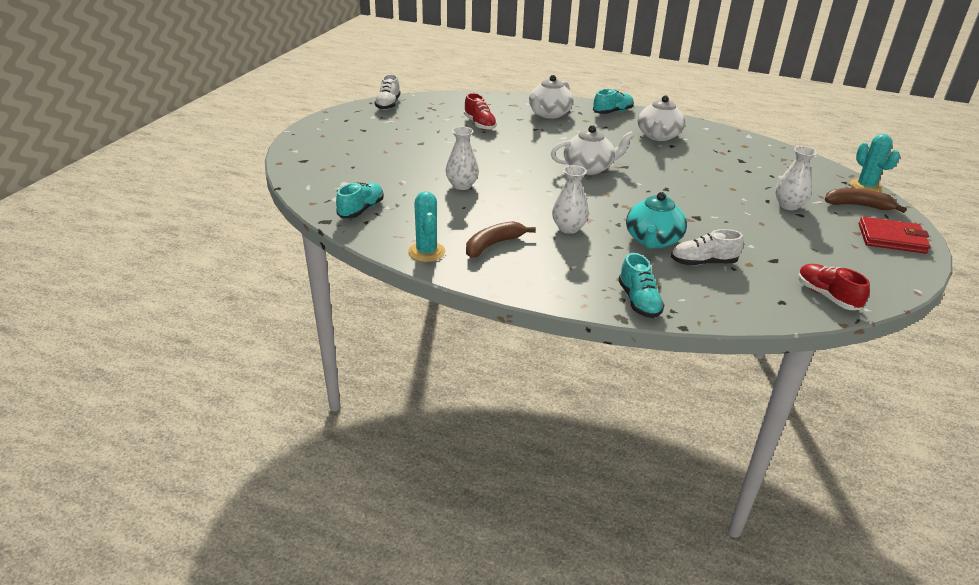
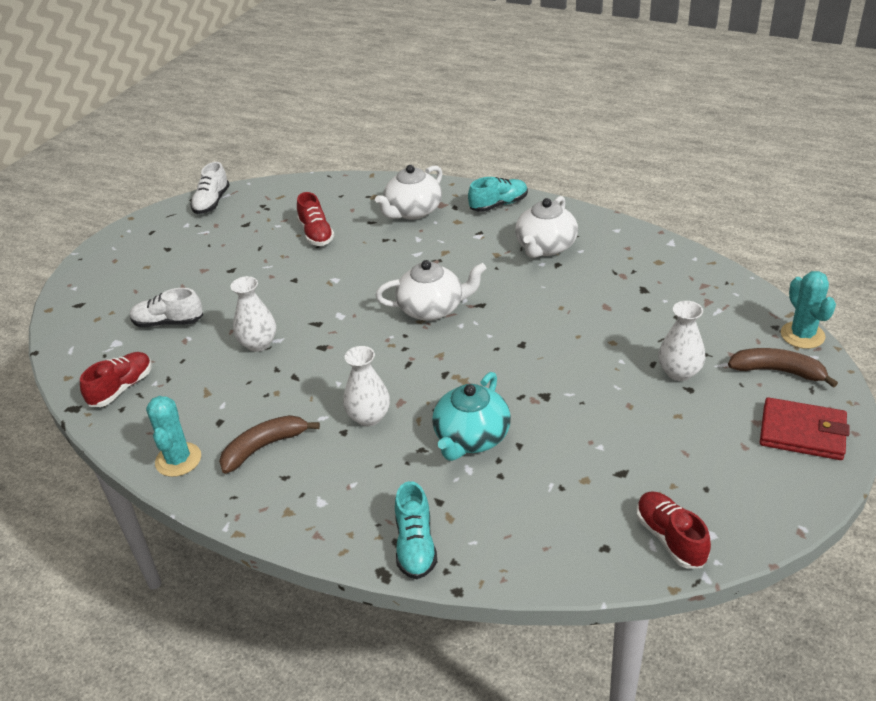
camera: 10 degrees right, 5 degrees up
(361, 210) = (122, 388): turquoise shoe -> red shoe
(703, 262) = (524, 477): white shoe -> white shoe (168, 322)

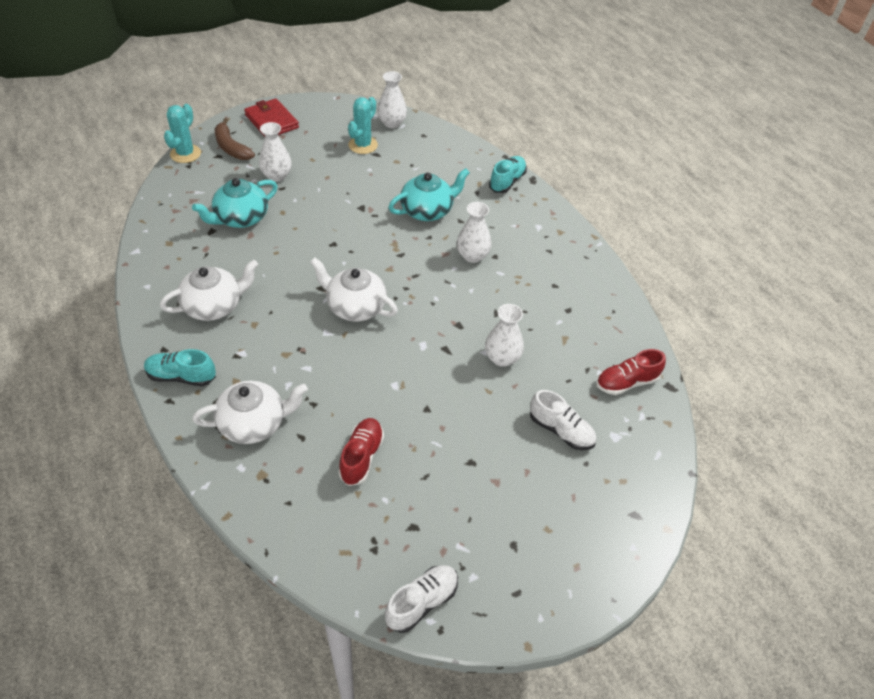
camera: 150 degrees left, 10 degrees up
(178, 460) = (608, 299): turquoise cactus -> turquoise cactus (363, 145)
(264, 447) = (549, 275): brown banana -> none
(639, 314) = (241, 218): none -> turquoise teapot
(670, 538) = (392, 123): red shoe -> white vase

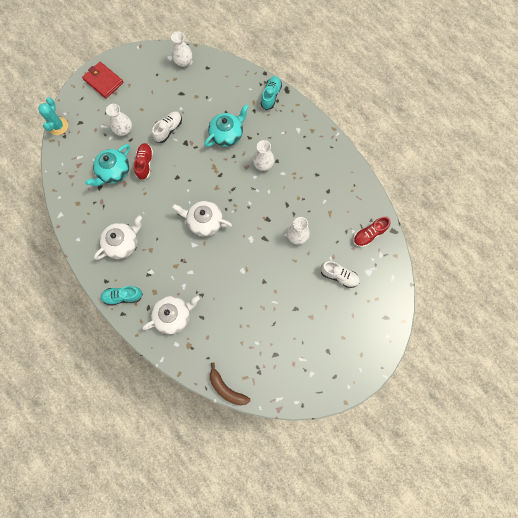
camera: 10 degrees left, 25 degrees up
(231, 147) = (85, 112): brown banana -> brown banana (226, 388)
(361, 457) = (237, 321): red shoe -> red shoe (145, 164)
(363, 145) = (170, 87): turquoise cactus -> none
(422, 602) = (290, 394): white shoe -> white shoe (168, 129)

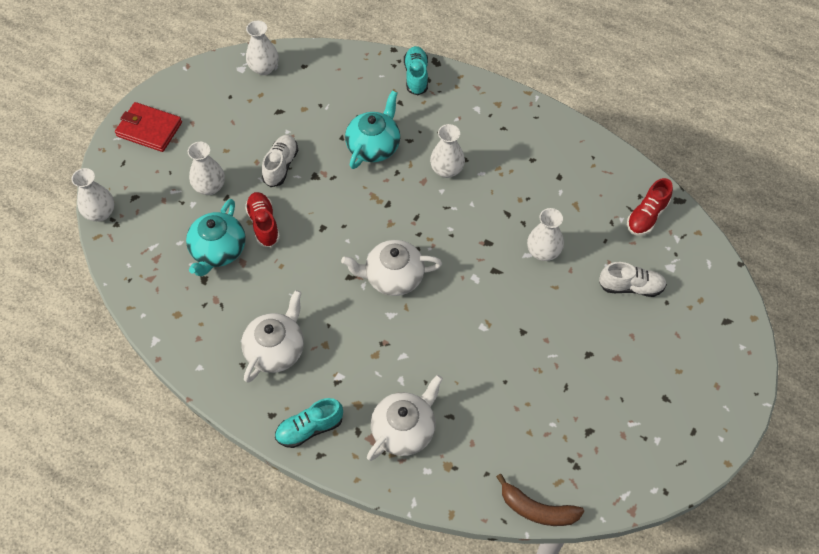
camera: 20 degrees left, 15 degrees down
(58, 126) = (100, 213): turquoise cactus -> white vase

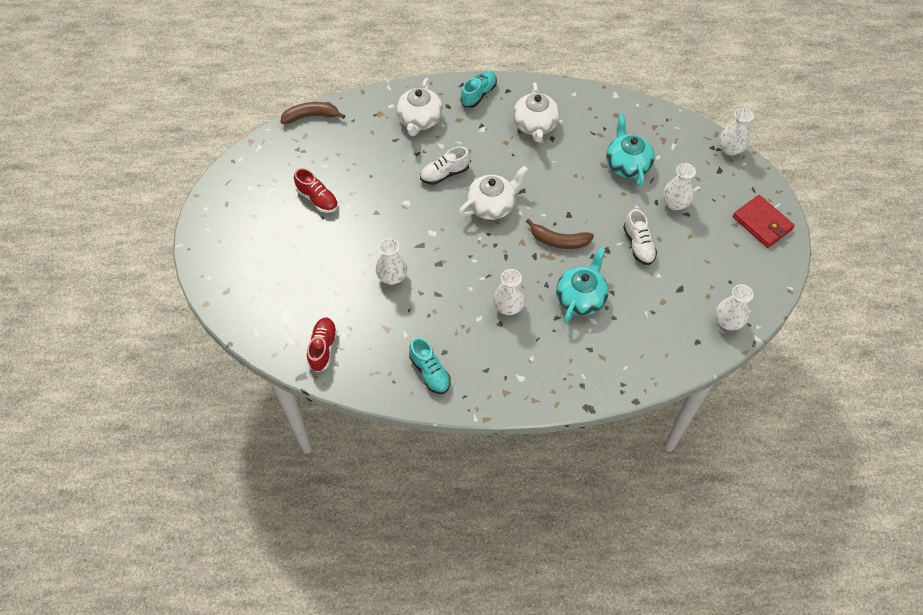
camera: 150 degrees right, 0 degrees up
(149, 129) = (762, 223): red wallet -> red wallet turned 60 degrees clockwise
(263, 224) = (612, 196): red shoe -> red shoe (317, 199)
(353, 206) = (559, 241): none -> brown banana
(374, 146) = (581, 298): turquoise teapot -> turquoise teapot turned 150 degrees counterclockwise
(416, 76) = (595, 383): turquoise shoe -> turquoise shoe (430, 372)
(630, 287) = (311, 282): white shoe -> white shoe (444, 174)

